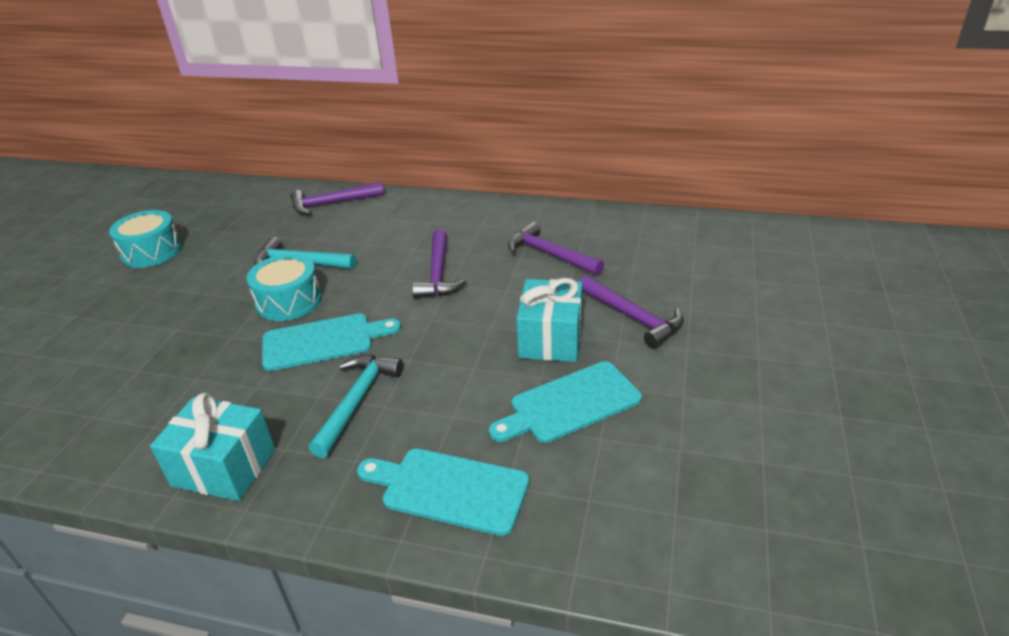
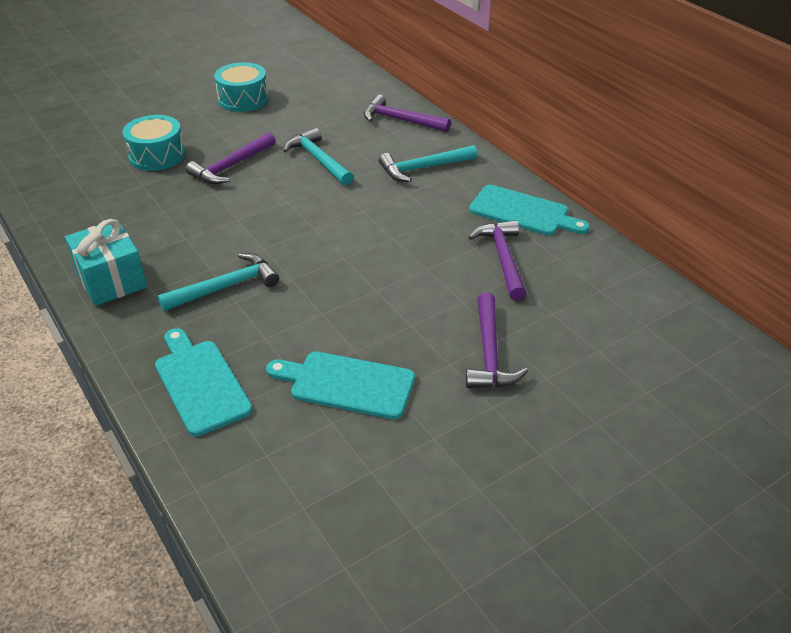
camera: 40 degrees right, 5 degrees up
(289, 301) = (276, 187): turquoise drum -> turquoise drum (157, 155)
(323, 341) = (259, 231): turquoise cutting board -> turquoise cutting board (523, 212)
(401, 227) = (423, 168): none -> turquoise hammer
(438, 274) = (397, 224): purple hammer -> purple hammer (231, 166)
(551, 339) = (403, 328): turquoise gift -> none

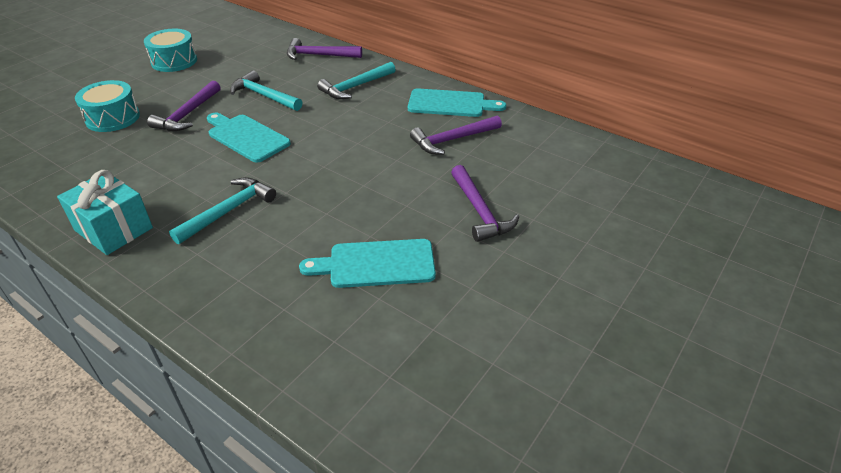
camera: 20 degrees left, 0 degrees up
(200, 383) = (242, 296): turquoise cutting board -> turquoise cutting board (246, 137)
(502, 259) = (452, 140): purple hammer -> purple hammer turned 90 degrees counterclockwise

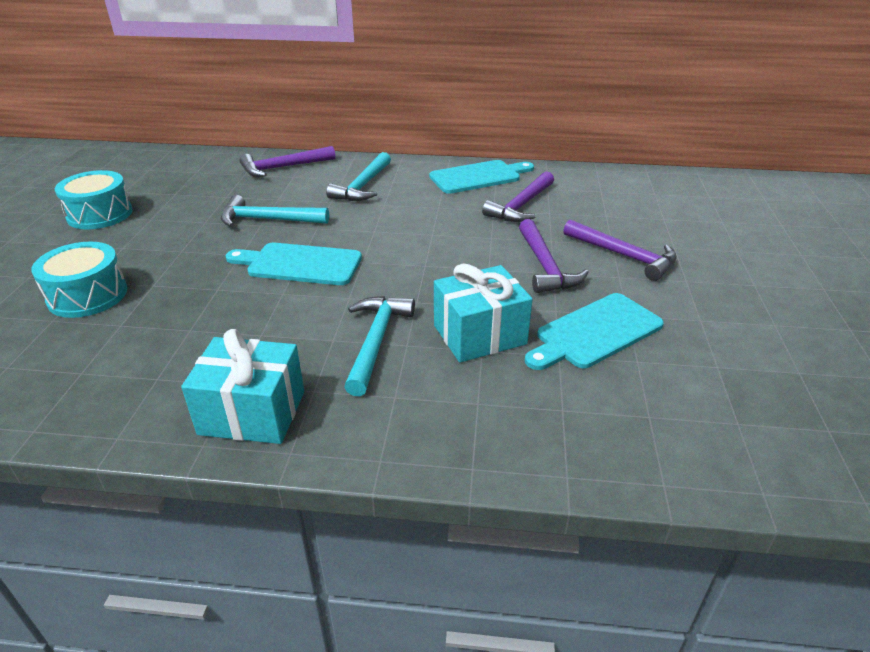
camera: 30 degrees left, 5 degrees down
(188, 114) = (193, 263): purple hammer -> purple hammer (545, 266)
(296, 232) = (479, 334): none -> turquoise gift

